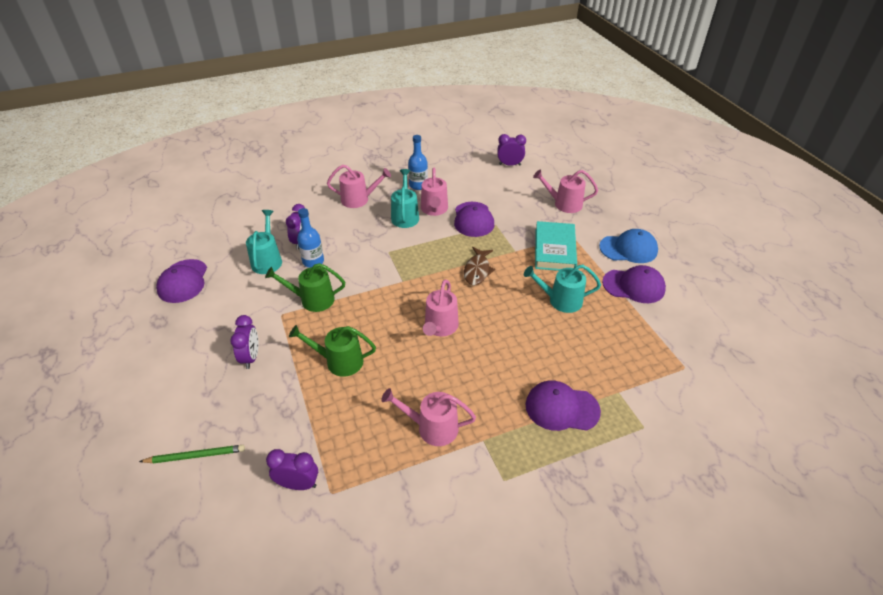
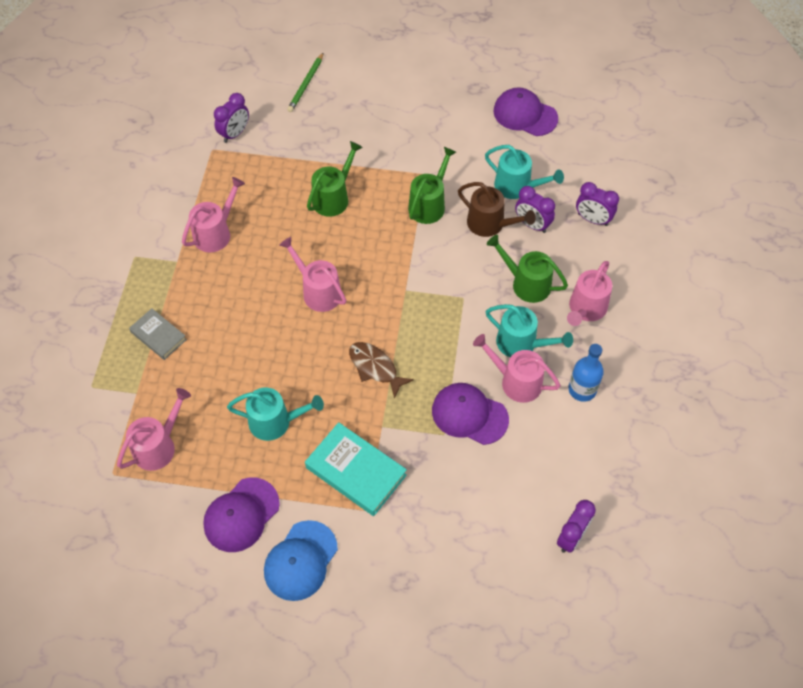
camera: 120 degrees right, 15 degrees up
(251, 357) = (384, 139): purple clock -> purple clock (592, 219)
(313, 261) = (490, 224): blue bottle -> brown watering can
(356, 228) = (526, 283): none -> green watering can
(561, 300) = (275, 422): turquoise watering can -> turquoise watering can turned 60 degrees clockwise
(561, 408) = (158, 336): purple cap -> grey book
(564, 204) = (435, 547): pink watering can -> pink watering can (158, 446)

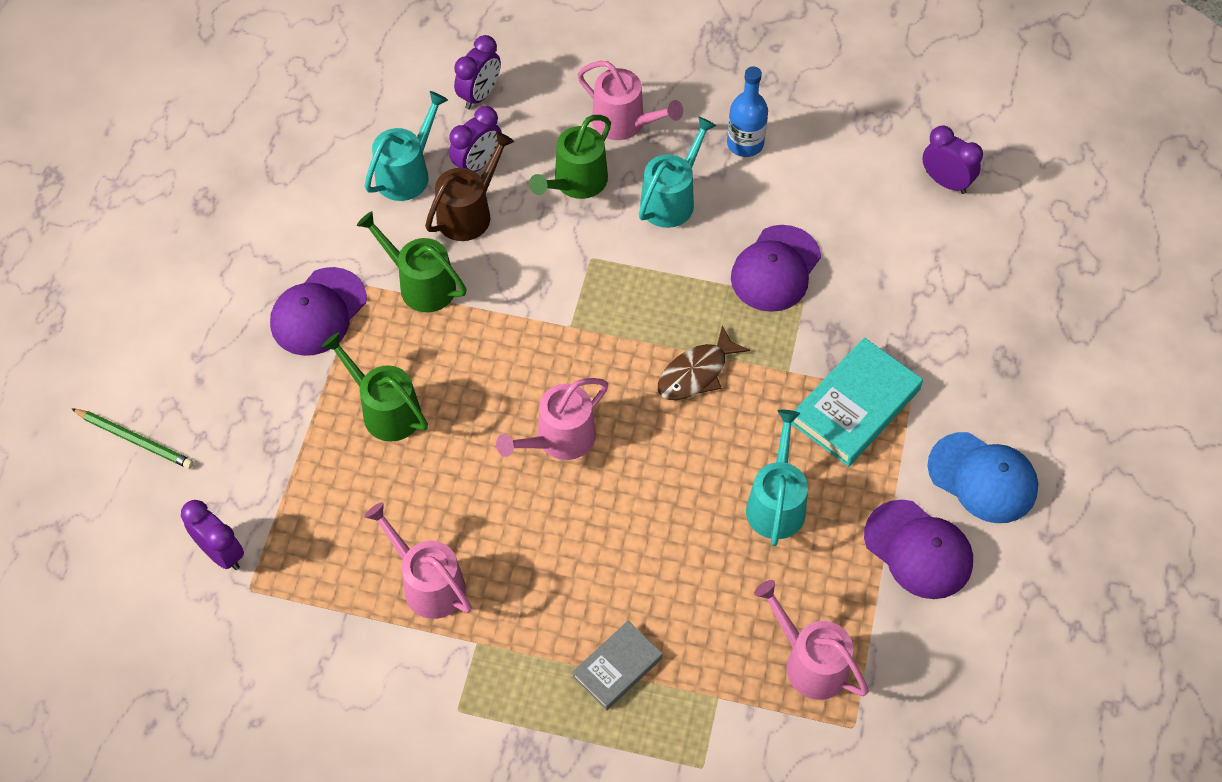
camera: 85 degrees left, 0 degrees up
(516, 381) = (729, 212): pink watering can -> none
(525, 114) = (273, 148): purple cap -> purple cap (318, 312)

